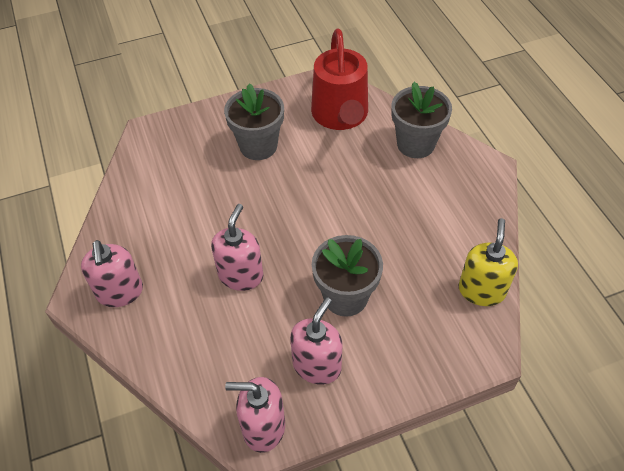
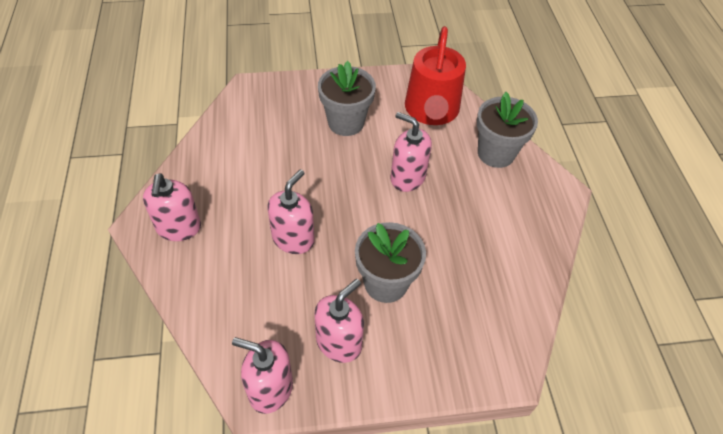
camera: 10 degrees right, 0 degrees up
(336, 188) = (407, 177): none -> pink soap dispenser
(481, 290) = (521, 309): yellow soap dispenser -> none

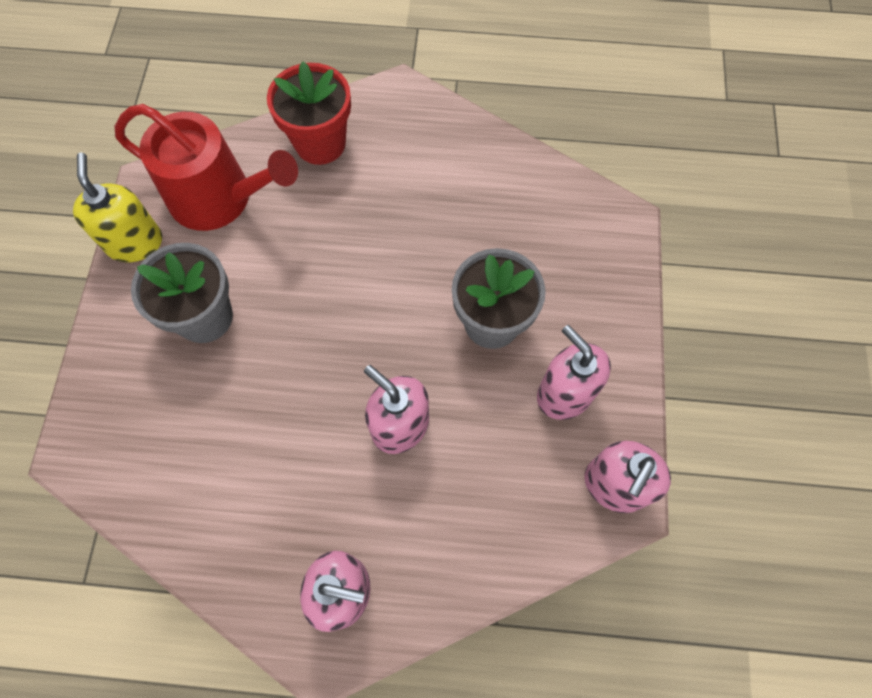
camera: 75 degrees left, 15 degrees up
(386, 80) = (135, 242): none -> yellow soap dispenser
(407, 177) = (332, 258): pink soap dispenser -> none
(496, 153) = (320, 143): grey flower pot -> red flower pot

